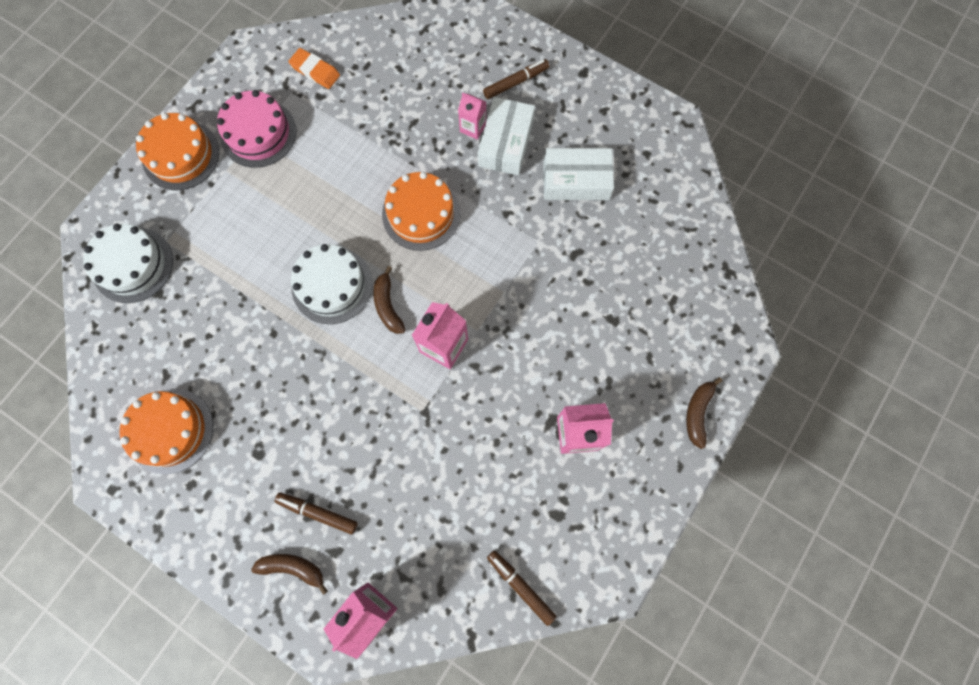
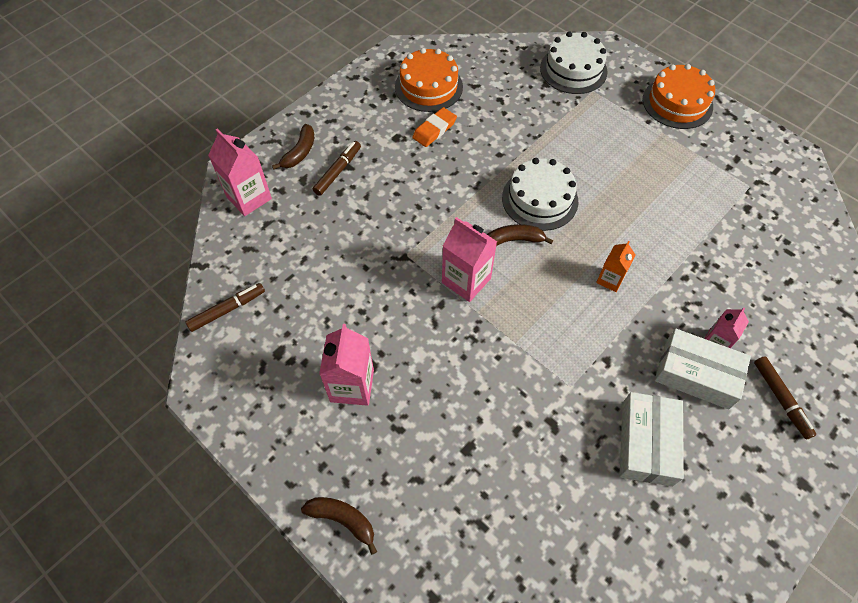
camera: 100 degrees right, 15 degrees down
(258, 133) = (702, 157): pink cake -> none
(315, 71) = (777, 207): orange eraser -> orange eraser (434, 130)
(421, 214) = (610, 279): orange cake -> orange carton

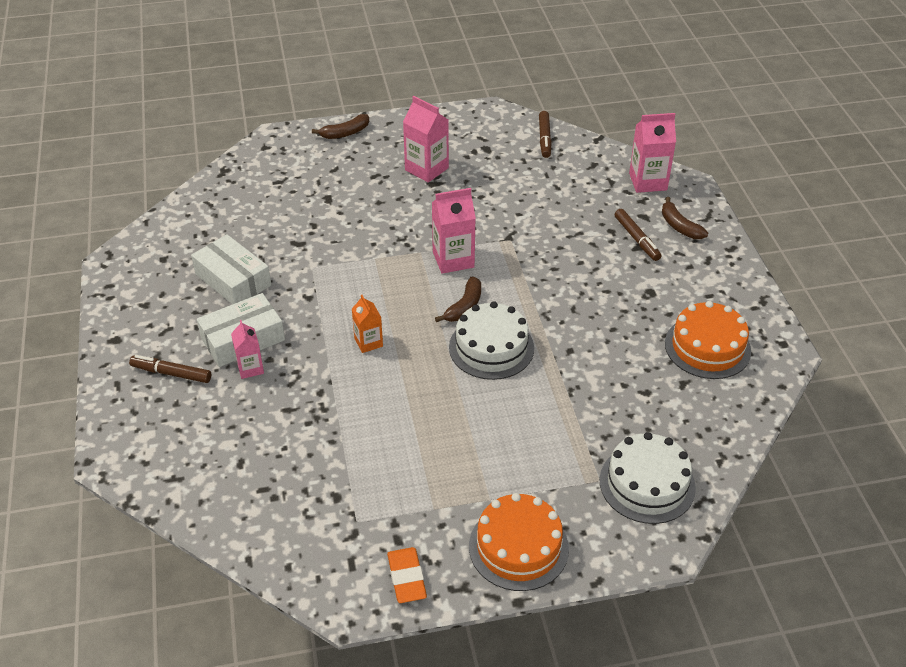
camera: 125 degrees right, 15 degrees down
(434, 130) = (640, 321): orange eraser -> orange eraser (406, 578)

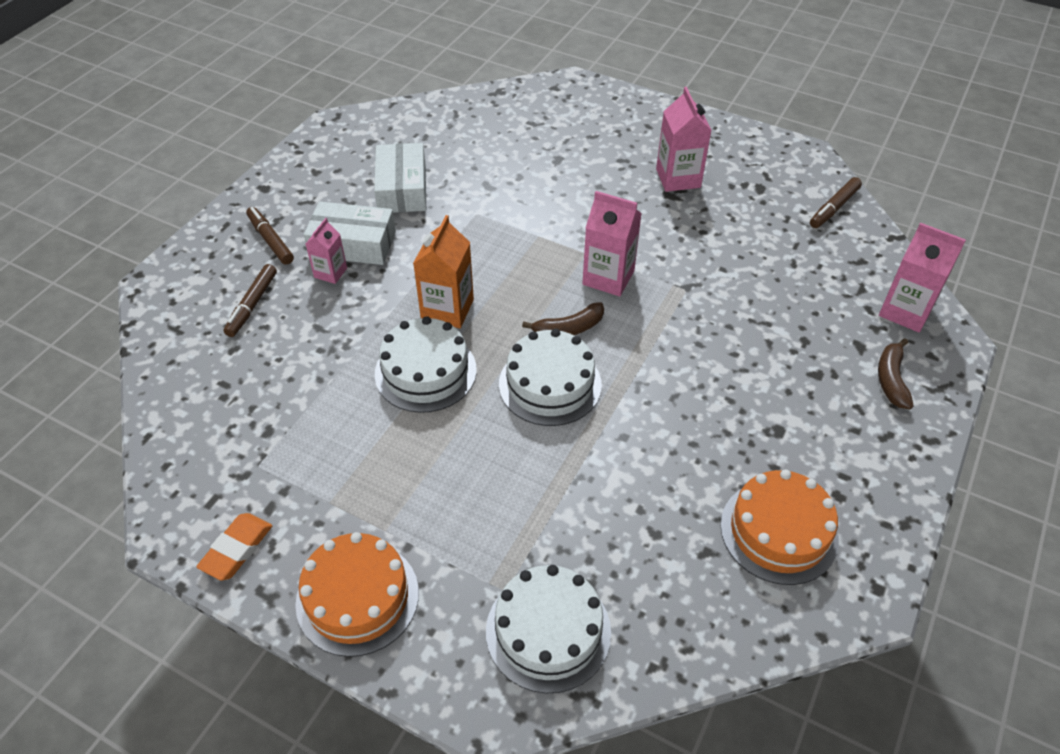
camera: 40 degrees right, 5 degrees up
(345, 133) = (638, 108): brown banana -> none
(368, 342) = (447, 309): orange carton -> orange carton, size x1.65
(401, 390) = (425, 371): none -> white cake
(636, 239) = (824, 365): brown marker -> brown marker (252, 305)

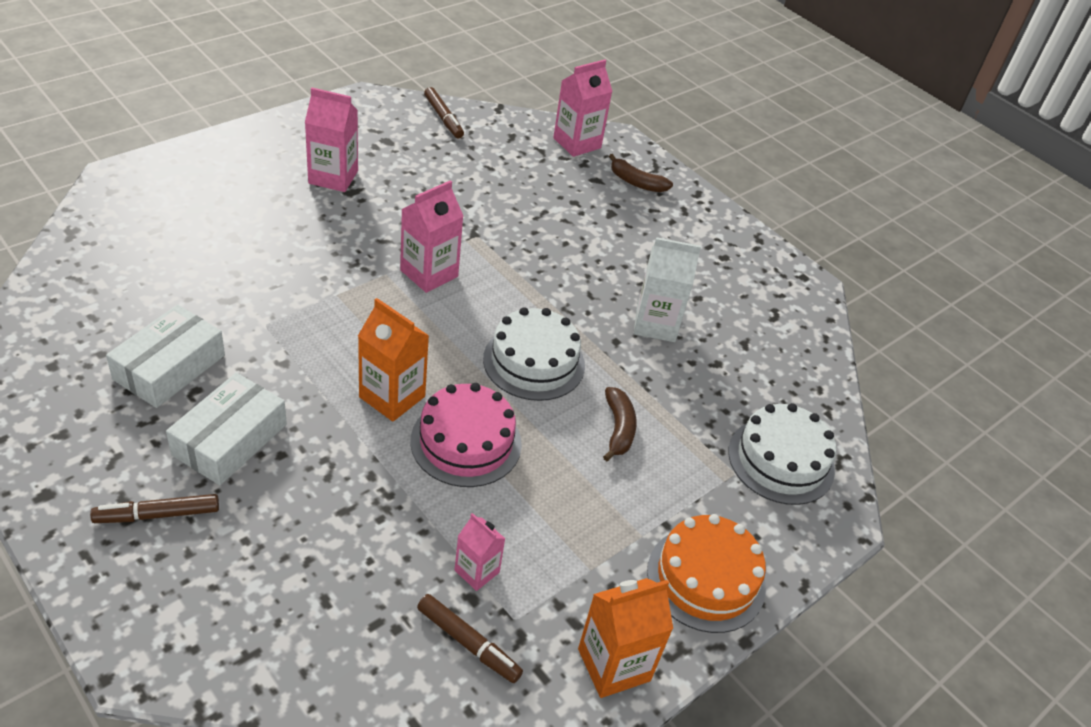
camera: 75 degrees left, 5 degrees down
(236, 549) = (614, 665): orange eraser -> orange carton
(252, 305) = (262, 563): brown marker -> brown marker (468, 642)
(330, 273) = (263, 474): pink carton -> pink carton (477, 571)
(402, 188) = (169, 367): white box -> white box turned 75 degrees counterclockwise
(425, 371) = (466, 442): white cake -> pink cake
(569, 329) = (475, 324): brown banana -> brown banana (618, 429)
(673, 462) = (655, 324): none -> white carton
(779, 531) = (742, 299): orange cake -> none

